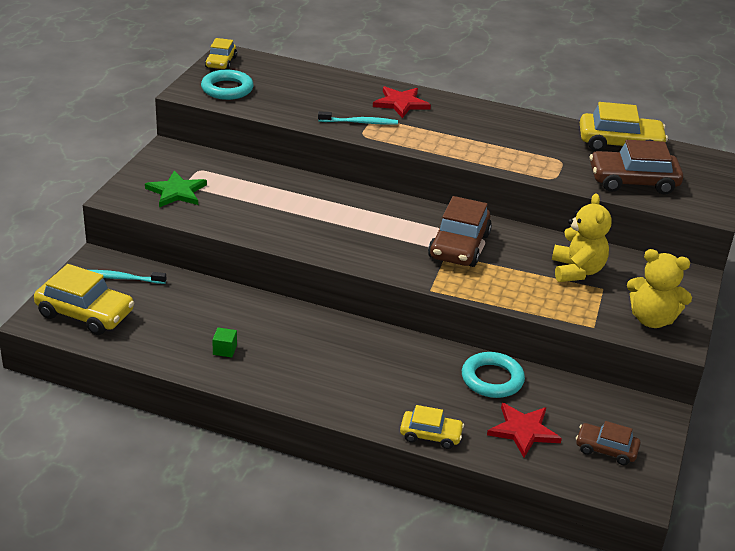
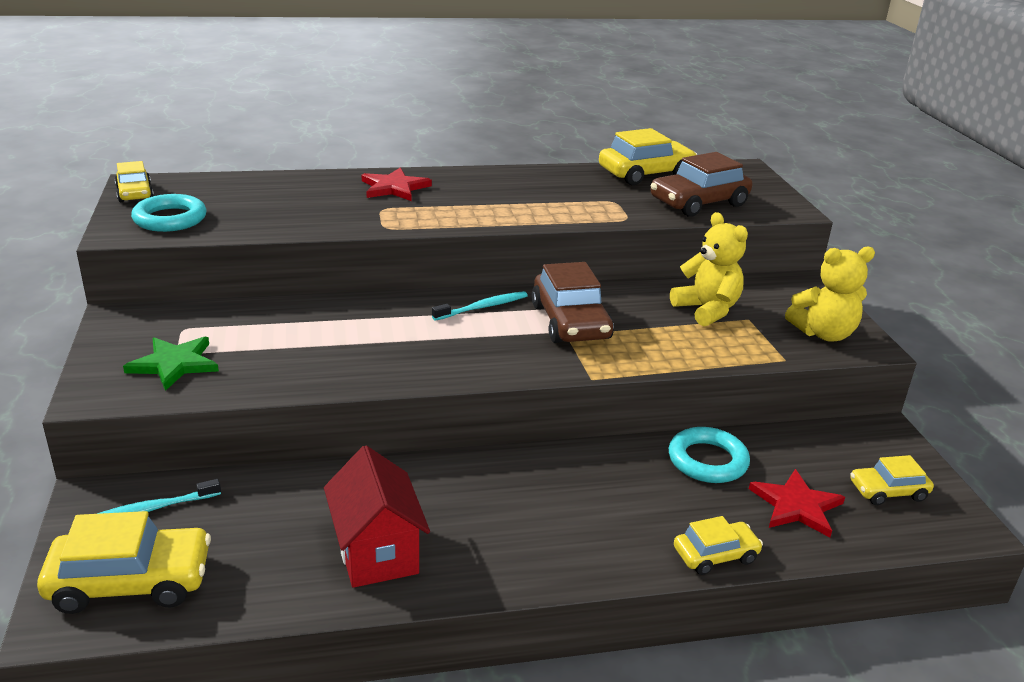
camera: 30 degrees left, 5 degrees down
(225, 350) = (377, 552): green cube -> red house
(359, 122) = (369, 216): turquoise toothbrush -> turquoise toothbrush (483, 307)
(606, 449) = (888, 491): brown car -> yellow car

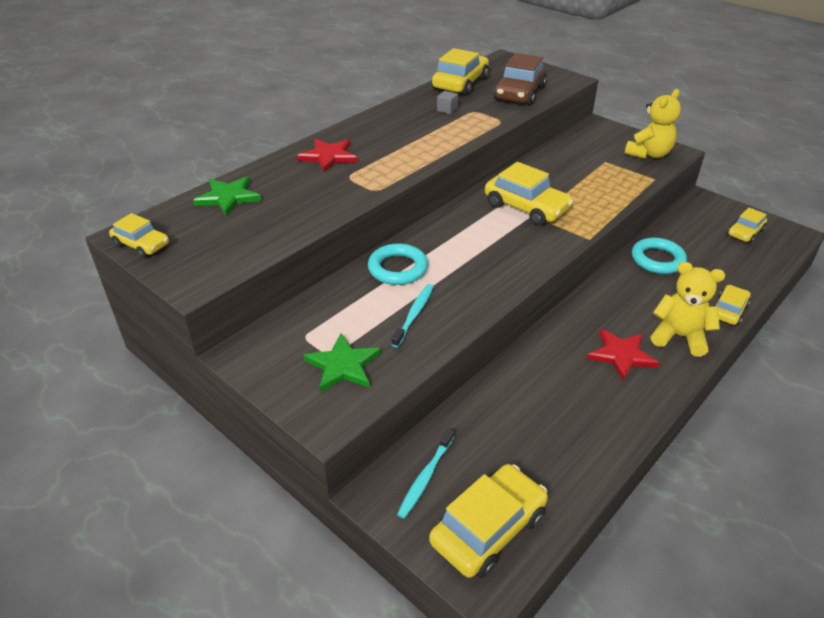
camera: 35 degrees left, 10 degrees up
(170, 219) = (212, 253): turquoise ring -> turquoise ring (398, 268)
(255, 186) = (228, 197): none -> green star
(377, 552) = (588, 414): red house -> none
(483, 307) = (465, 221): turquoise toothbrush -> turquoise toothbrush (414, 314)
(570, 322) = (526, 207): brown car -> yellow car
(585, 190) = (447, 109): none -> grey cube
(707, 310) = (579, 165): yellow teddy bear -> yellow teddy bear (679, 336)
(796, 506) = (723, 263): red star -> red star (621, 355)

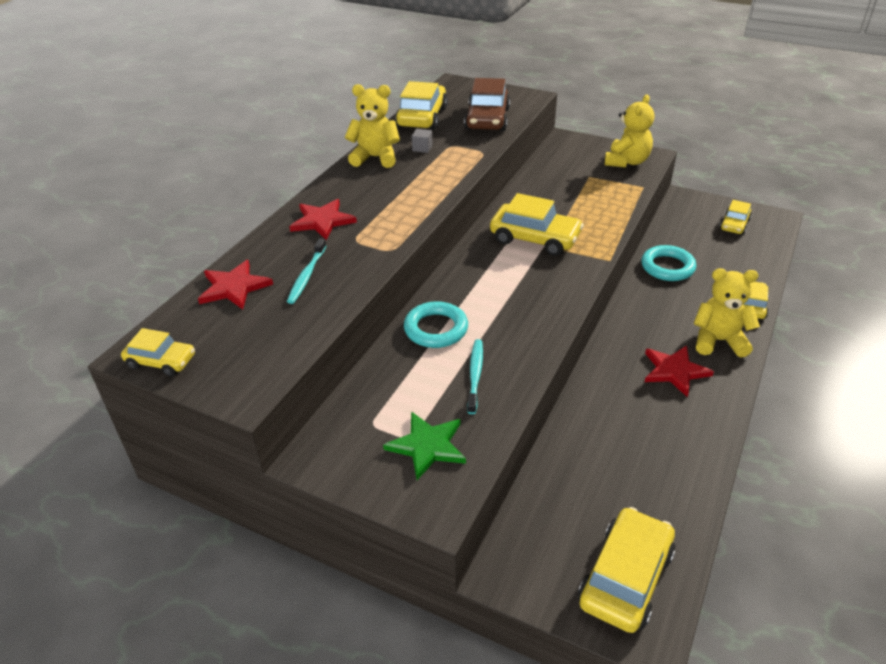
camera: 15 degrees left, 0 degrees up
(228, 197) = (234, 287): green star -> red star
(401, 111) = (375, 158): none -> yellow teddy bear
(425, 477) = (543, 542): turquoise toothbrush -> turquoise toothbrush (307, 276)

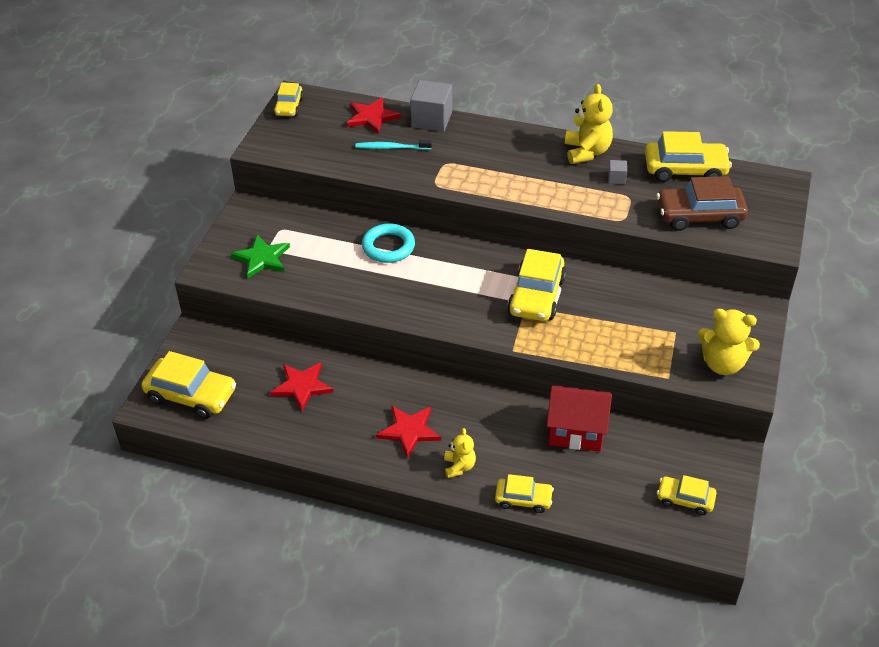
camera: 80 degrees right, 5 degrees up
(267, 243) = (431, 120): none -> grey cube
(322, 221) = (469, 141): red star -> red star (302, 386)
(475, 375) = (336, 274): turquoise toothbrush -> none
(667, 267) = (576, 432): turquoise ring -> red house
(718, 341) = (459, 467): yellow teddy bear -> yellow teddy bear, size x0.59

